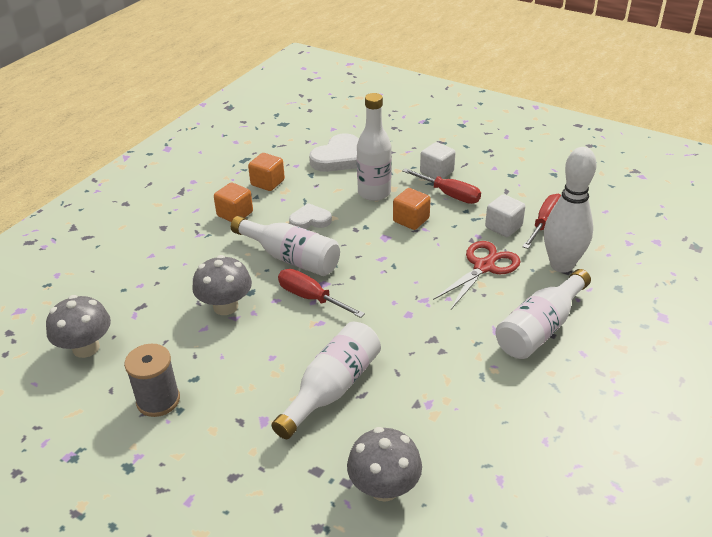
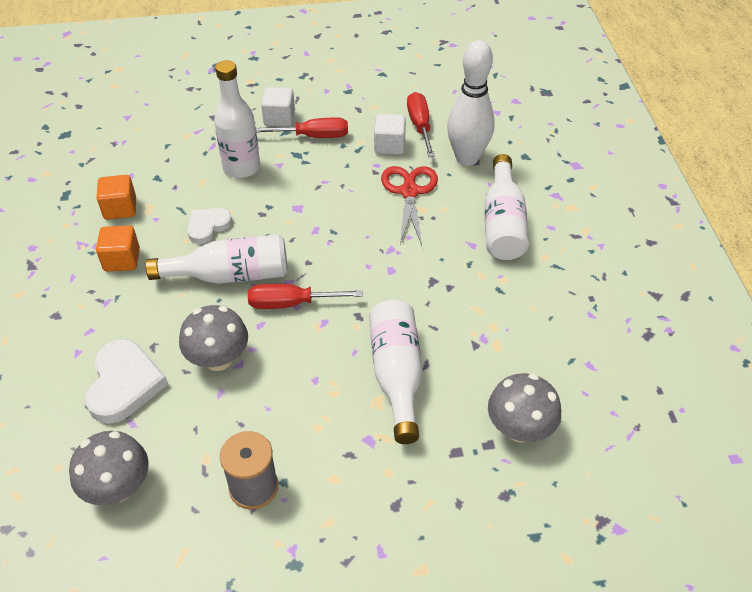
camera: 40 degrees left, 10 degrees up
(338, 158) = (167, 146): white heart -> white heart (124, 384)
(411, 220) = (304, 179): orange cube -> none

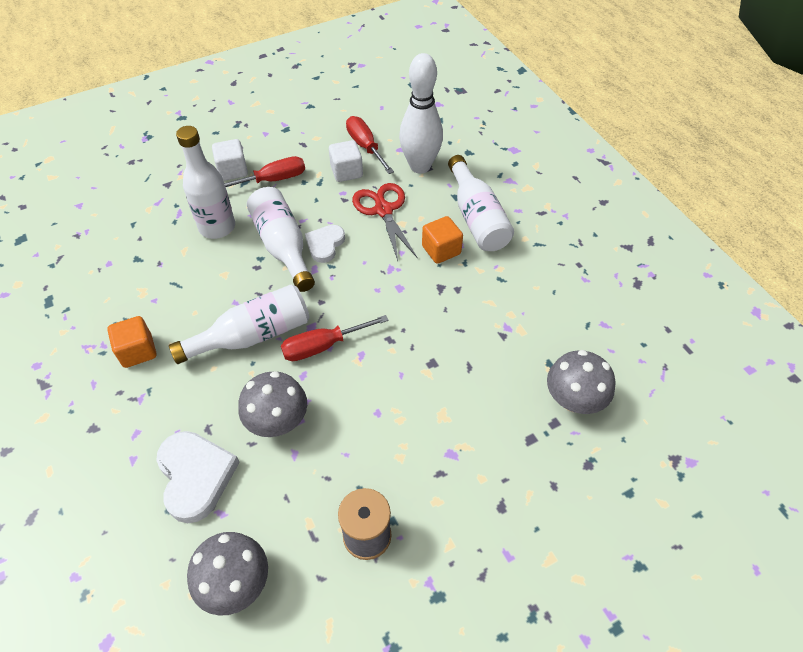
camera: 20 degrees left, 5 degrees up
(120, 208) = (113, 300): orange cube -> orange cube (441, 250)
(208, 226) = (210, 294): white heart -> white heart (325, 244)
(396, 374) = (448, 384): white bottle -> white bottle (283, 246)

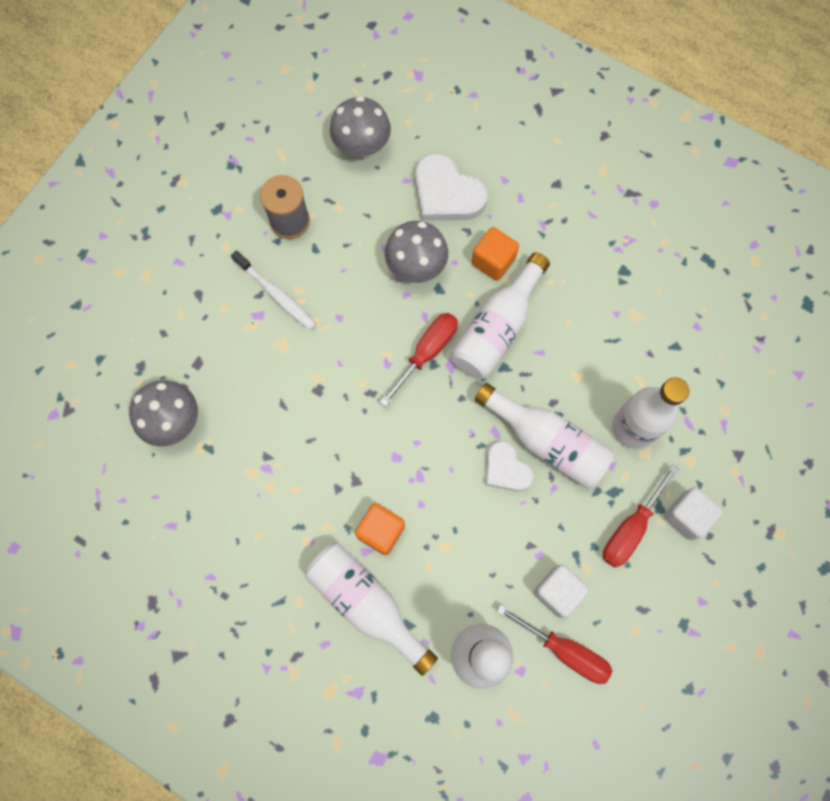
camera: 150 degrees right, 20 degrees up
(137, 351) = (583, 260): orange cube -> orange cube (493, 261)
(325, 244) = (506, 469): white heart -> white heart turned 150 degrees clockwise
(383, 210) = (476, 554): red scissors -> none
(423, 464) = (276, 295): none -> white toothbrush

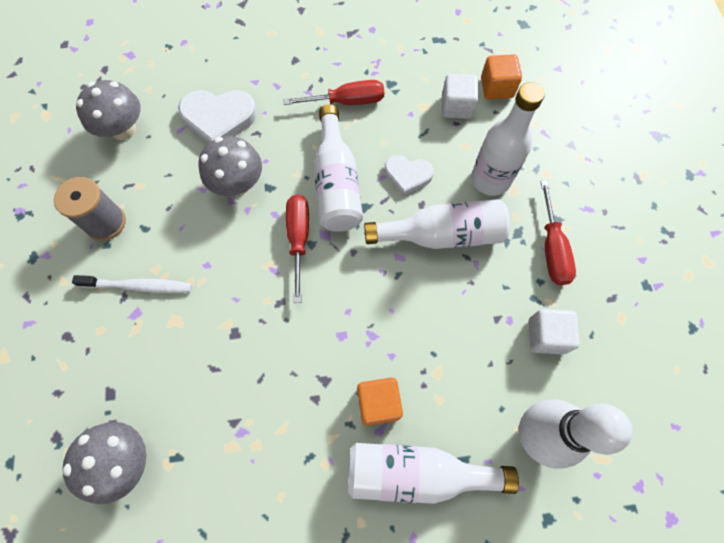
camera: 40 degrees left, 5 degrees down
(493, 261) = (293, 140): orange cube -> orange cube (496, 88)
(506, 469) = (430, 277): white heart -> white heart (407, 175)
(564, 650) = (590, 375): red screwdriver -> red screwdriver (347, 102)
(686, 516) = (578, 210): white cube -> white cube (456, 107)

